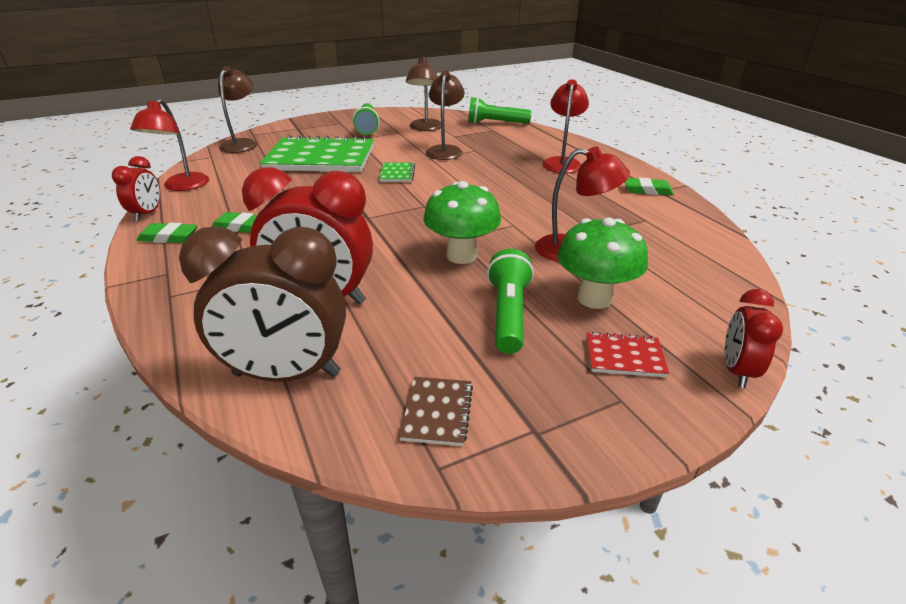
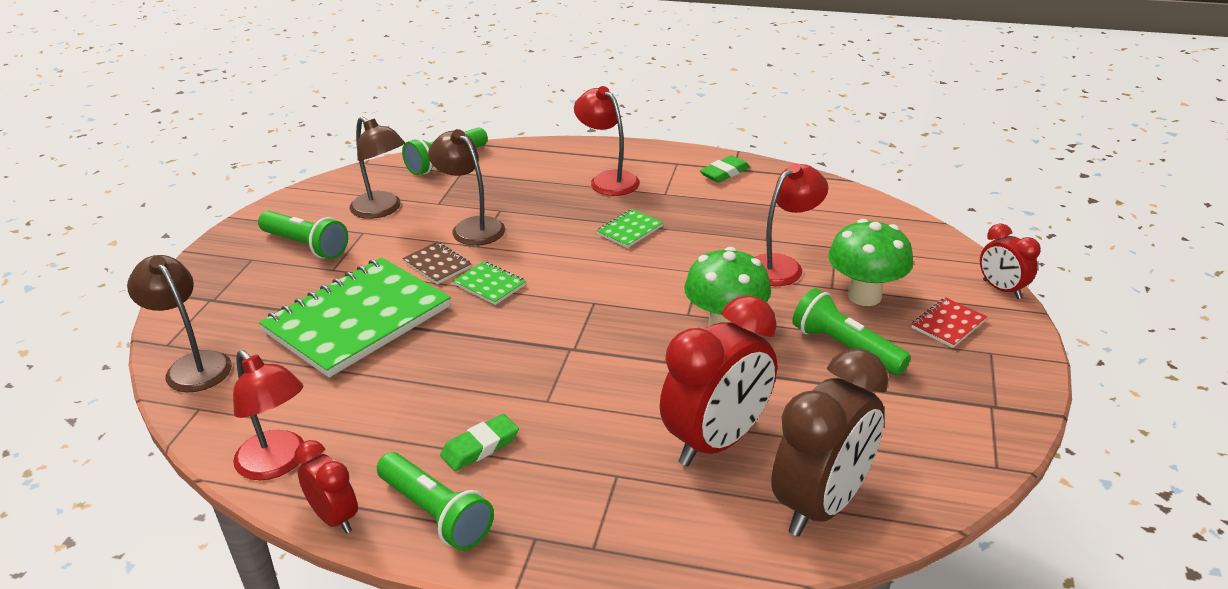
camera: 50 degrees left, 0 degrees up
(168, 237) = (436, 514): green eraser -> green flashlight
(437, 412) = (938, 441): brown notebook -> brown notebook (437, 265)
(519, 187) = (630, 230): none -> green notebook

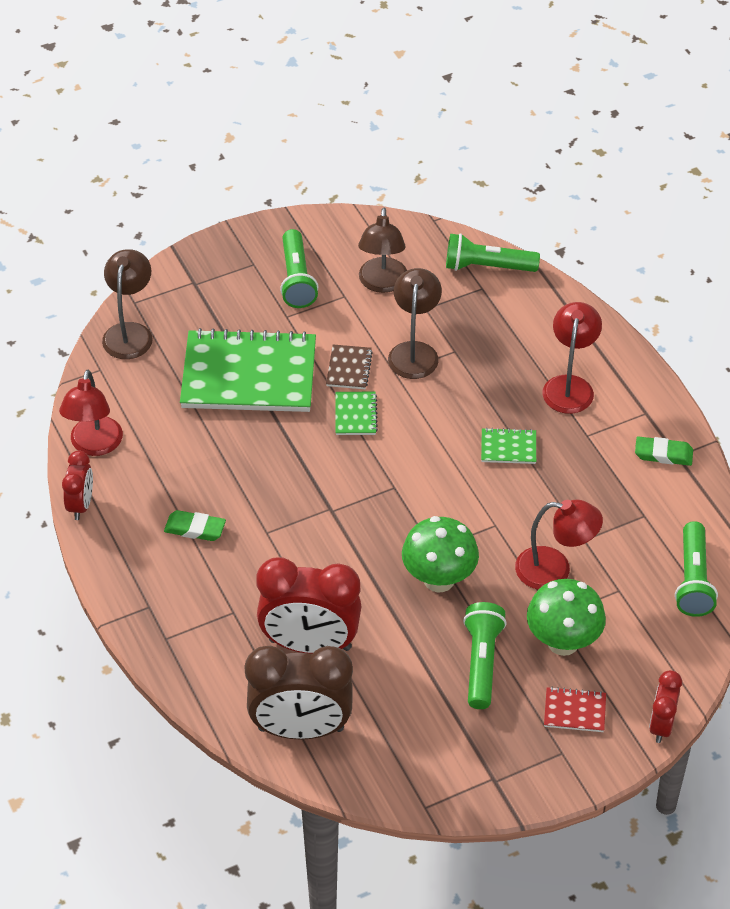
camera: 50 degrees right, 15 degrees up
(436, 514) = (124, 548): green flashlight -> green flashlight (693, 580)

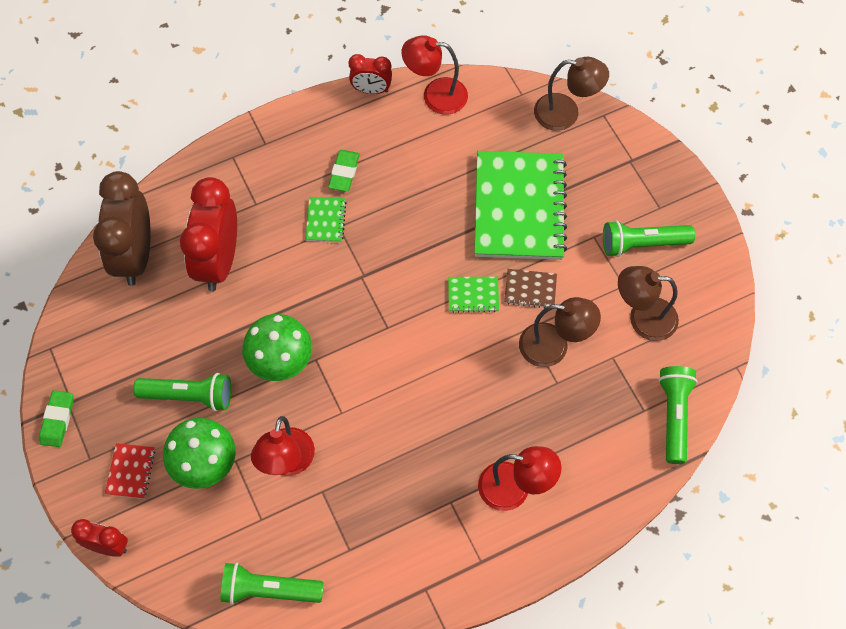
camera: 90 degrees right, 15 degrees up
(508, 448) = (434, 427): green notebook -> green notebook (325, 220)
(663, 454) = (426, 574): green eraser -> green eraser (57, 420)

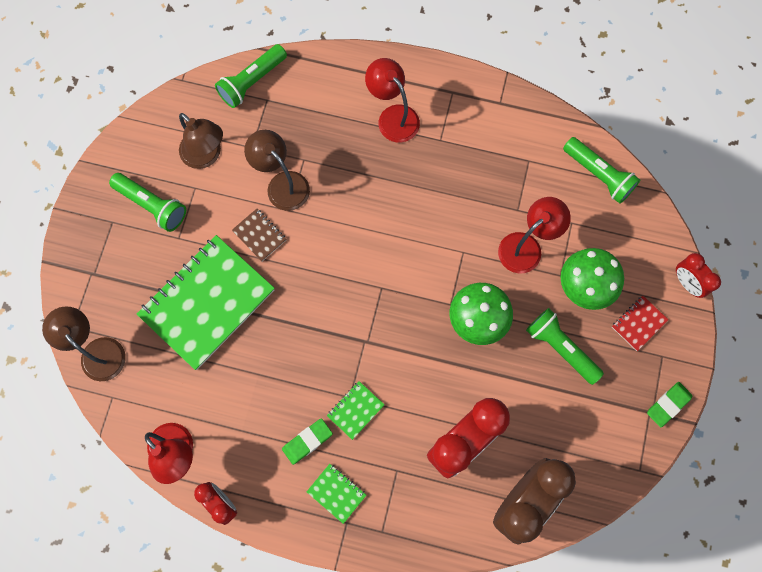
camera: 140 degrees left, 10 degrees up
(473, 295) = (302, 263): green notebook -> green notebook (336, 493)

